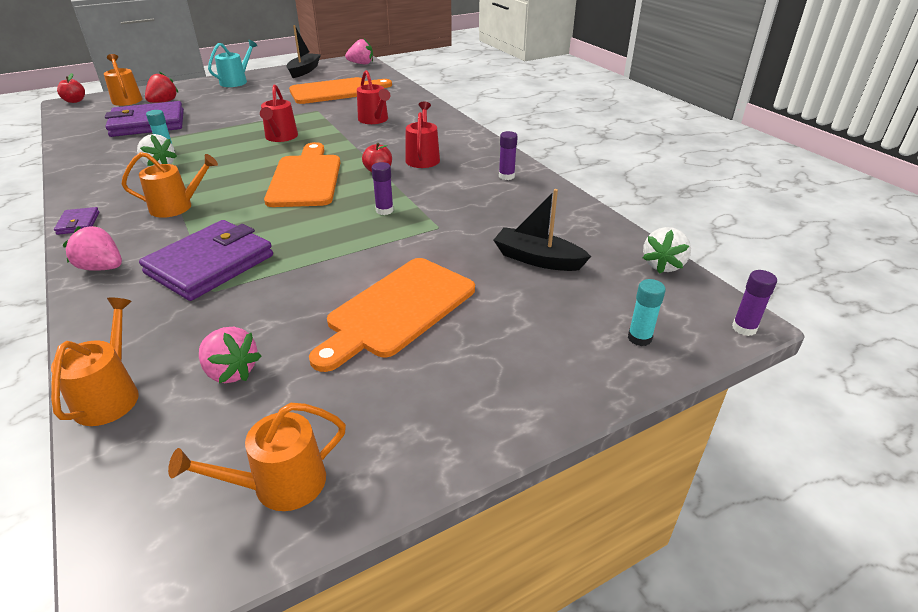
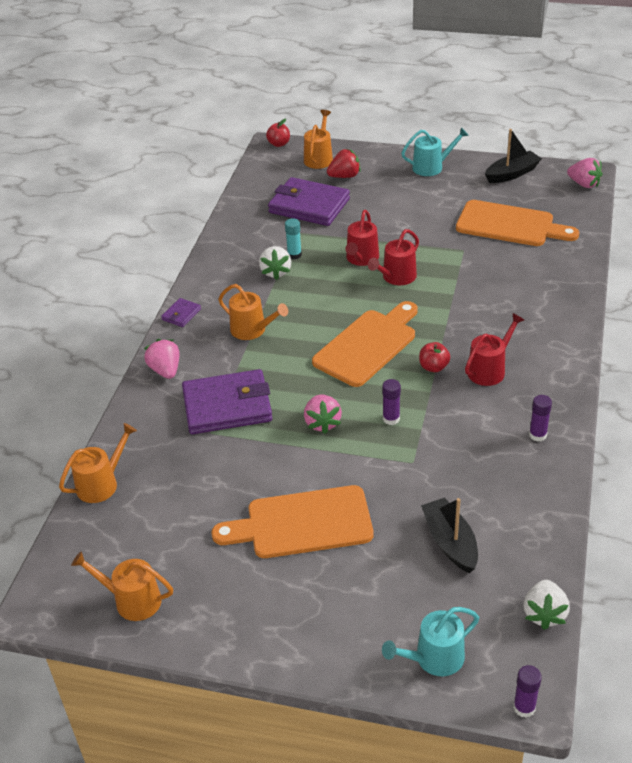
camera: 45 degrees right, 5 degrees up
(231, 371) = (169, 508): pink strawberry -> pink strawberry (322, 423)
(374, 120) = (502, 291): red watering can -> red watering can (361, 258)
(639, 338) = (434, 658): turquoise glue stick -> turquoise watering can
(663, 265) = (544, 614): white strawberry -> white strawberry turned 60 degrees counterclockwise

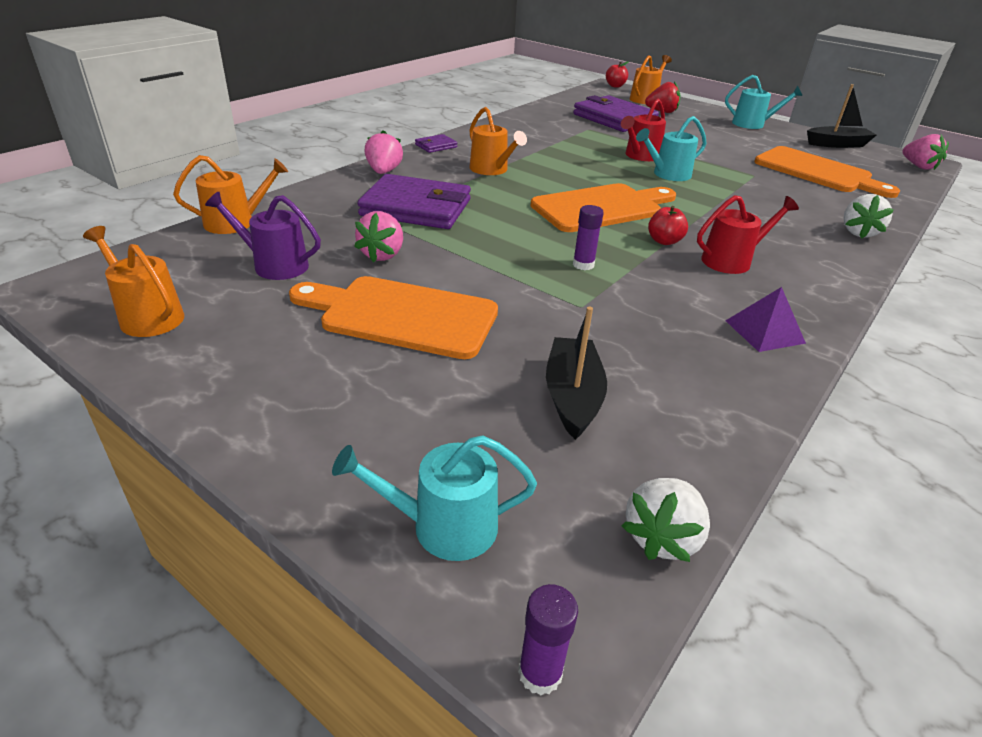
camera: 20 degrees right, 5 degrees down
(174, 515) = (274, 265): none -> purple watering can
(276, 272) = (548, 144): white strawberry -> white strawberry (858, 232)
(294, 255) = (575, 139): turquoise glue stick -> none
(322, 423) = (502, 246): pink strawberry -> pink strawberry (382, 254)
(396, 277) = (668, 174): red watering can -> turquoise watering can
(537, 435) = (764, 331): purple glue stick -> purple pyramid

